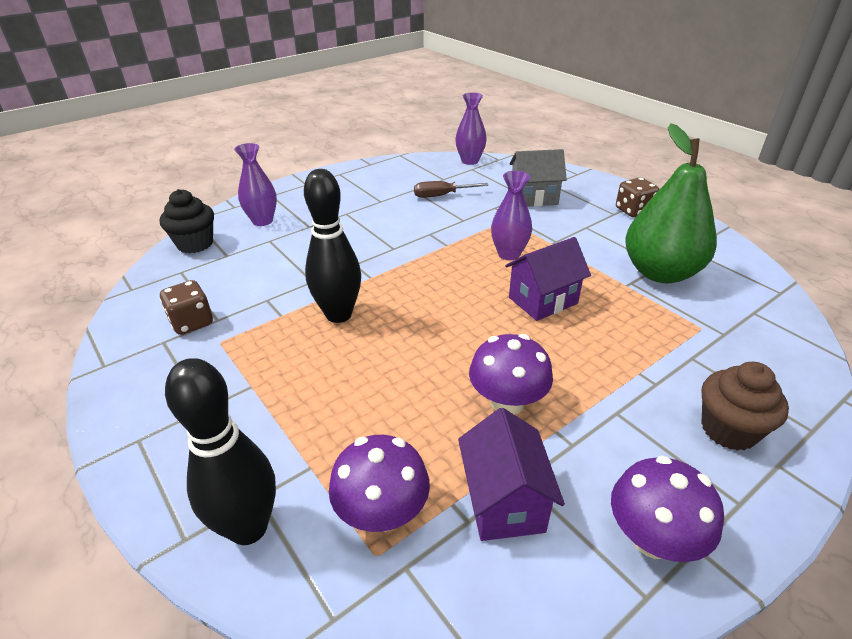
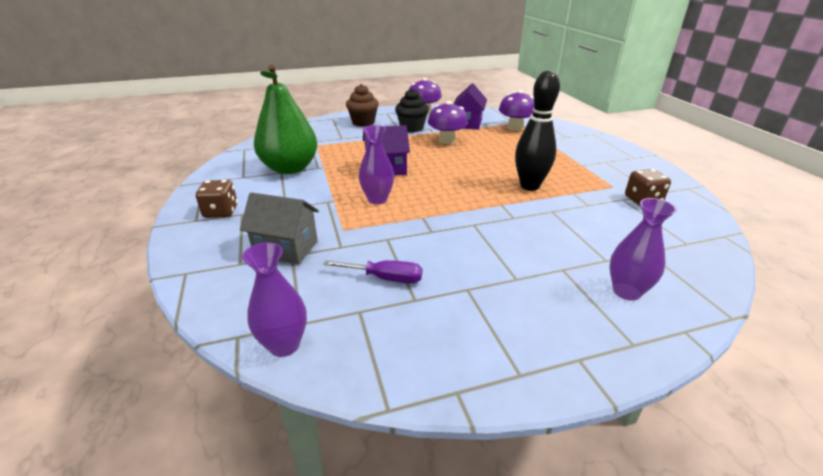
camera: 160 degrees left, 5 degrees down
(195, 244) = (697, 274): black cupcake -> black cupcake (412, 128)
(248, 527) = (567, 132): black bowling pin -> none
(441, 195) = (385, 278): brown screwdriver -> purple screwdriver

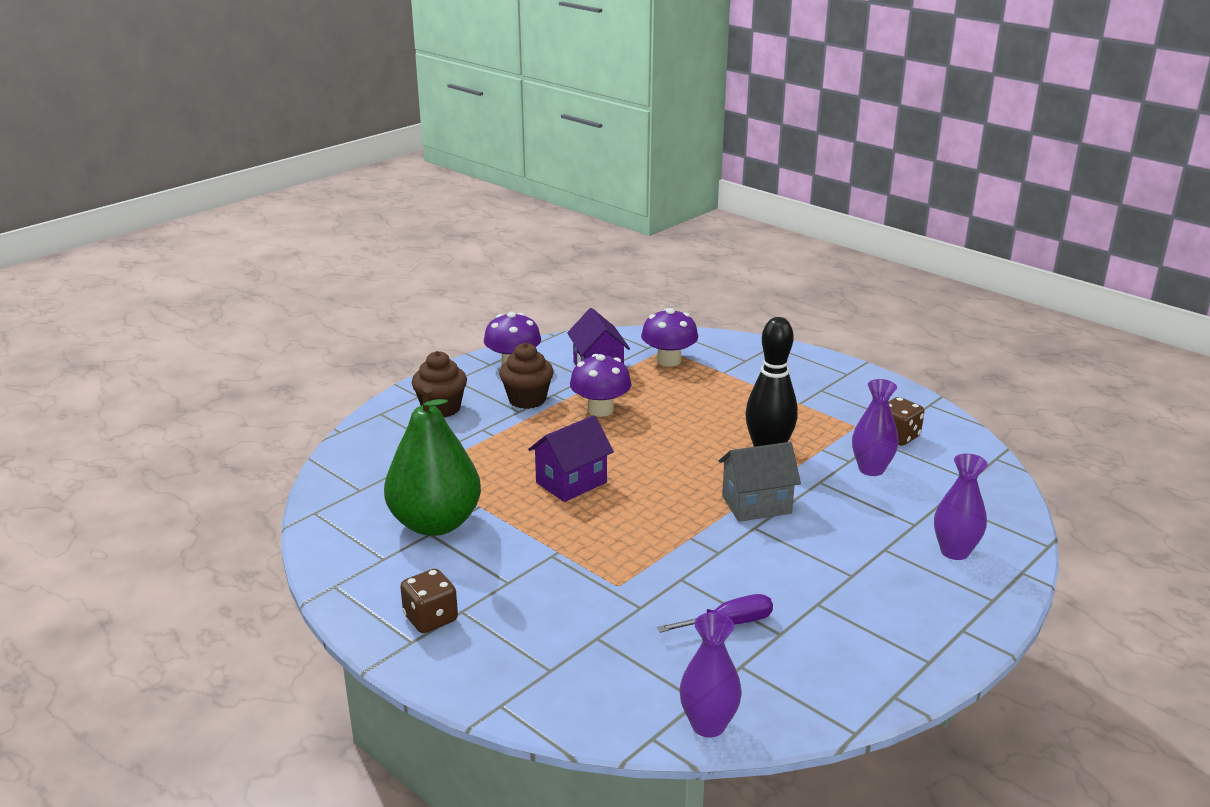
camera: 30 degrees left, 5 degrees down
(286, 249) = (581, 633): grey house -> grey house (756, 505)
(377, 199) = (611, 531): purple vase -> purple vase (871, 469)
(412, 128) = (527, 400): black cupcake -> brown cupcake

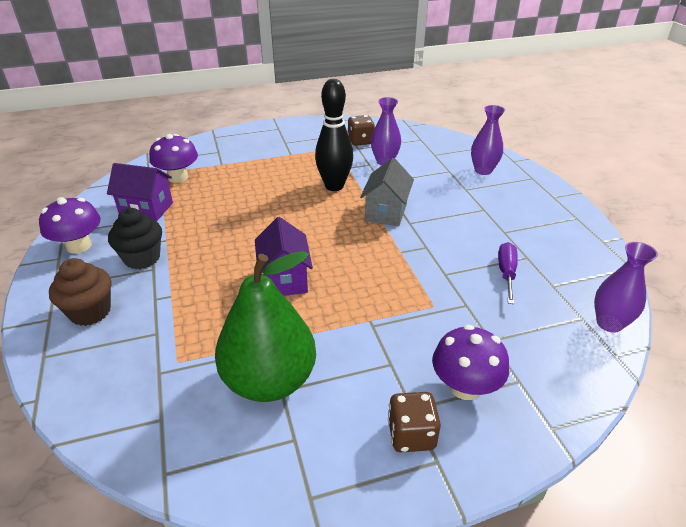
camera: 60 degrees left, 10 degrees up
(527, 400) = (142, 258): brown cupcake -> black cupcake
(600, 410) = (203, 229): purple mushroom -> purple mushroom (465, 387)

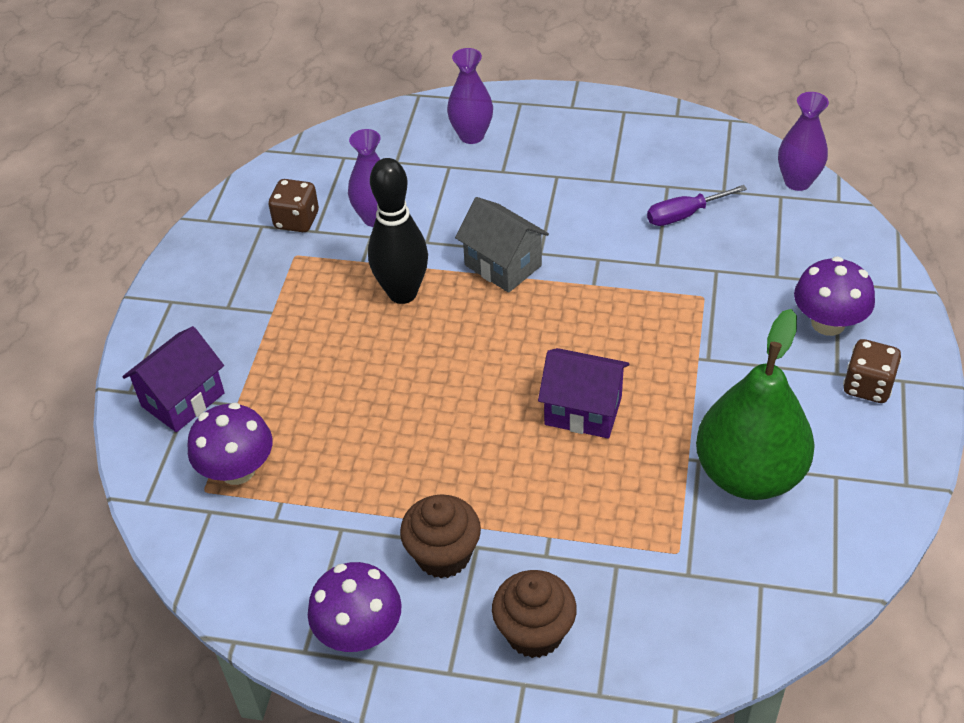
camera: 60 degrees left, 10 degrees up
(142, 258) = (443, 555): black cupcake -> brown cupcake
(146, 209) = (310, 529): purple house -> purple house (183, 399)
(506, 273) = (684, 215): purple screwdriver -> purple screwdriver turned 60 degrees counterclockwise

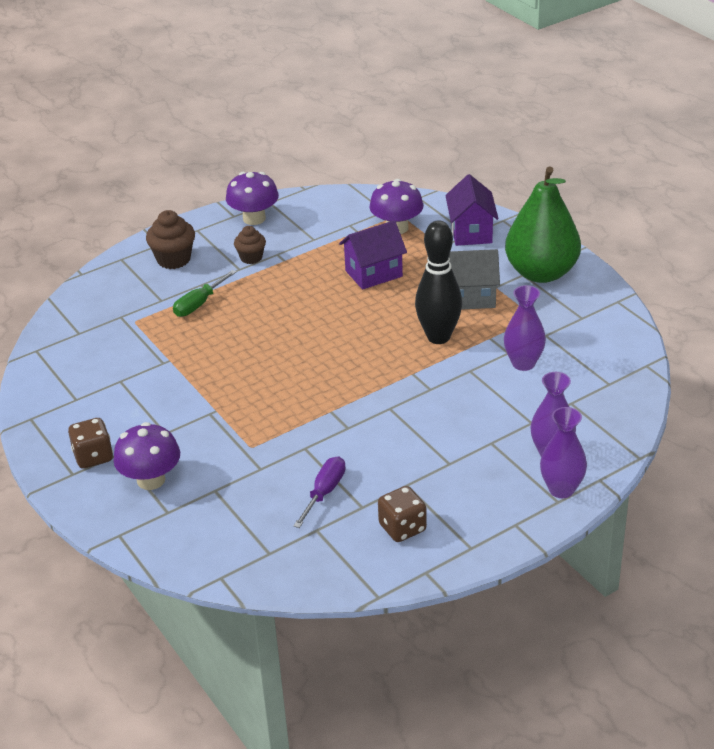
camera: 135 degrees right, 10 degrees down
(296, 220) = (567, 332): brown dice -> brown dice (402, 528)
(443, 555) = (251, 258): brown cupcake -> brown cupcake, size x0.65
(503, 265) = (402, 387): grey house -> grey house (470, 297)
(579, 521) = (199, 304): none -> green screwdriver
(583, 410) = (254, 346): purple house -> purple house (374, 273)
(749, 474) = (127, 372): green pear -> green pear (541, 273)
(797, 181) = (267, 573): purple vase -> purple vase (561, 489)

